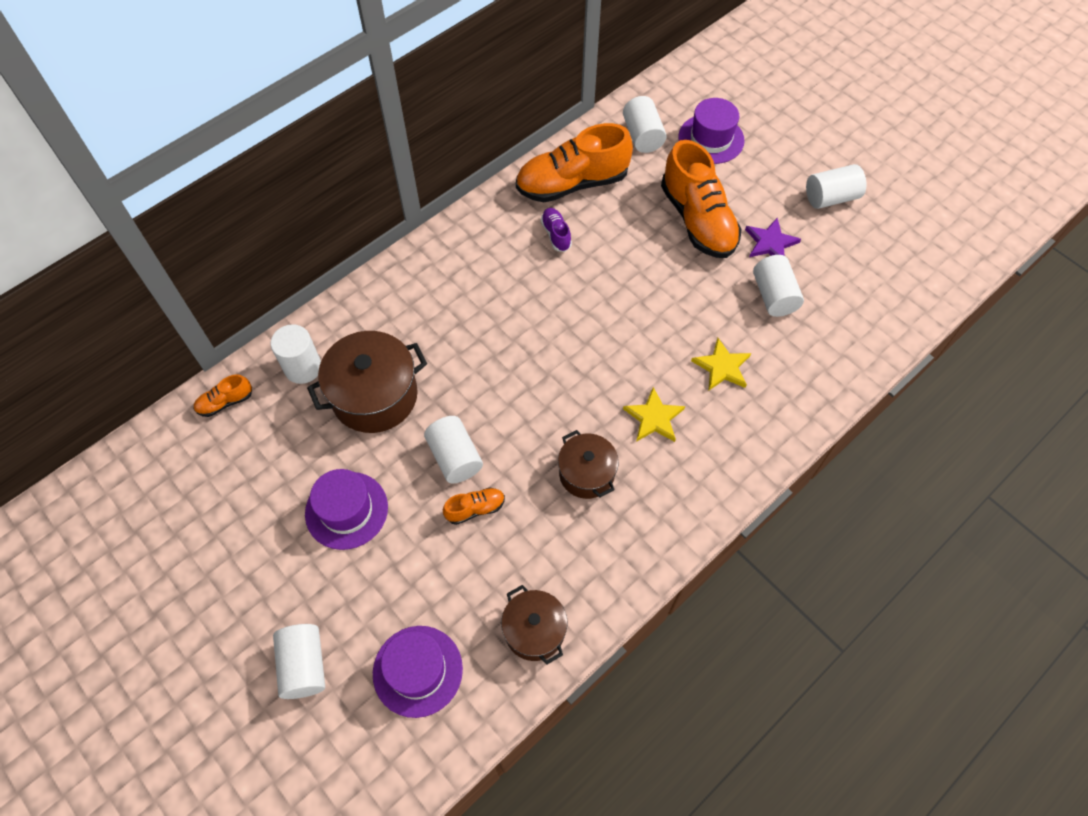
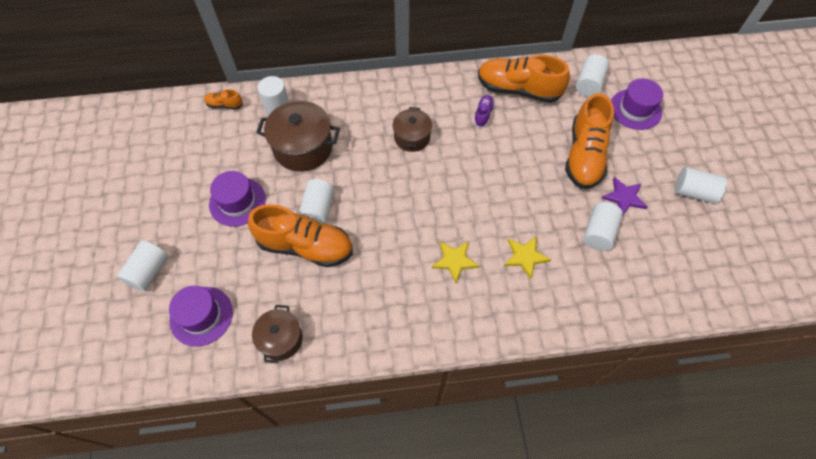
camera: 35 degrees right, 0 degrees up
(475, 509) = (305, 246): orange shoe -> orange shoe, size x2.27
(586, 473) = (386, 268): brown pot -> brown pot (412, 137)

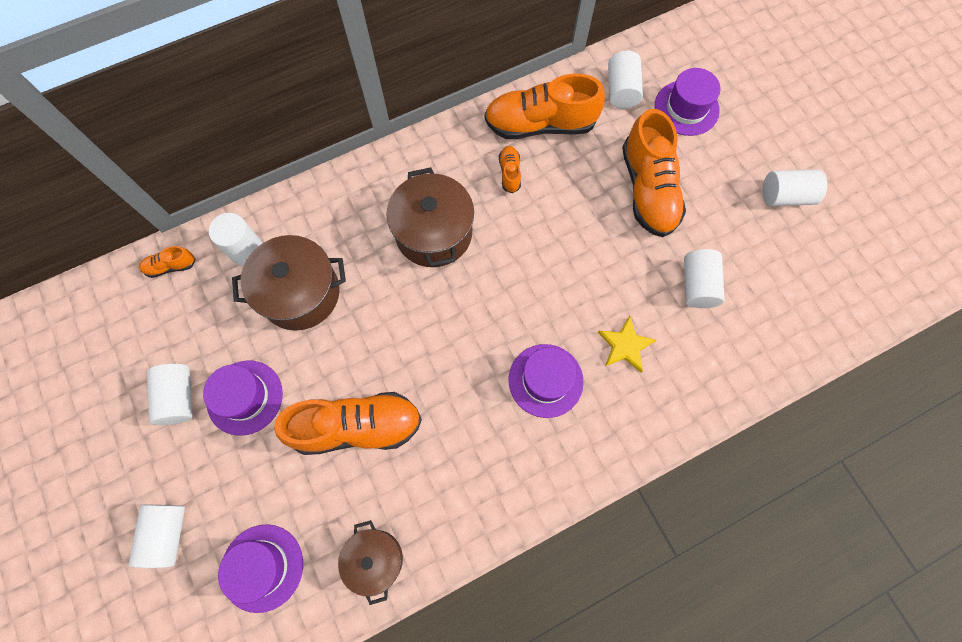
camera: 20 degrees left, 10 degrees up
(318, 209) = (353, 372): white cylinder -> white cylinder (179, 397)
(412, 137) = (433, 233): brown pot -> brown pot, size x1.62
(455, 261) = (545, 380): yellow star -> purple hat
(483, 115) = (510, 173): purple shoe -> orange shoe
(624, 197) = (711, 230): purple star -> none

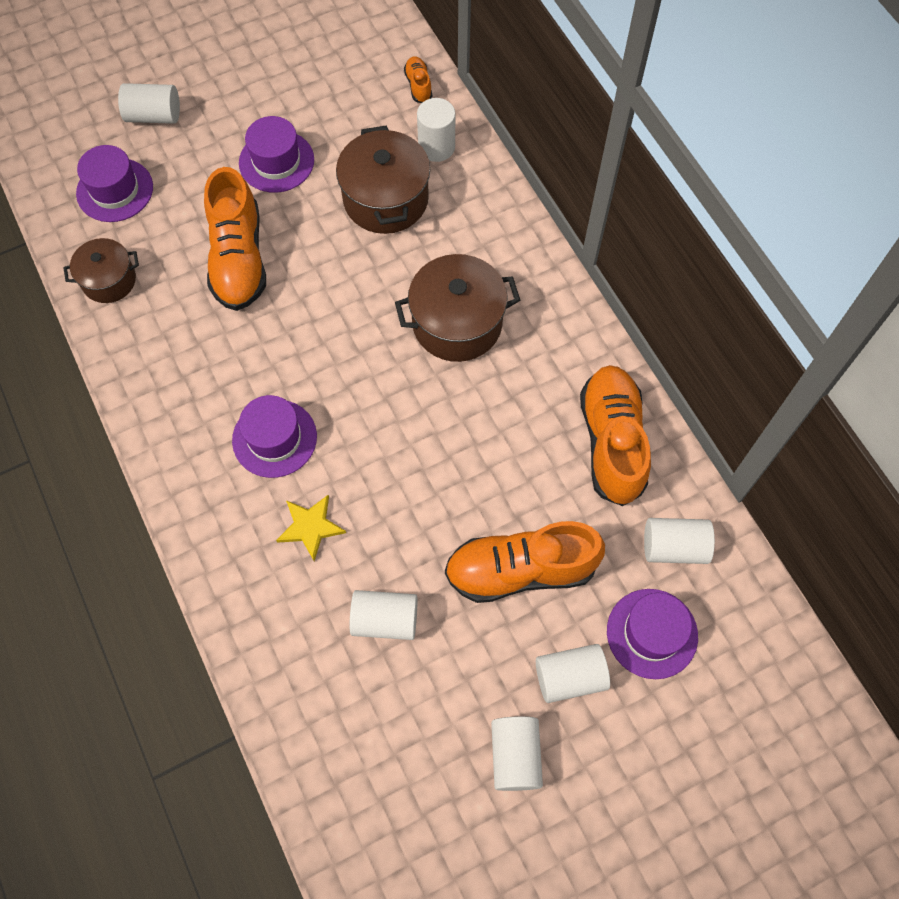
camera: 90 degrees right, 5 degrees down
(179, 397) = (280, 109): white cylinder -> white cylinder (570, 677)
(510, 173) = (539, 405): orange shoe -> none

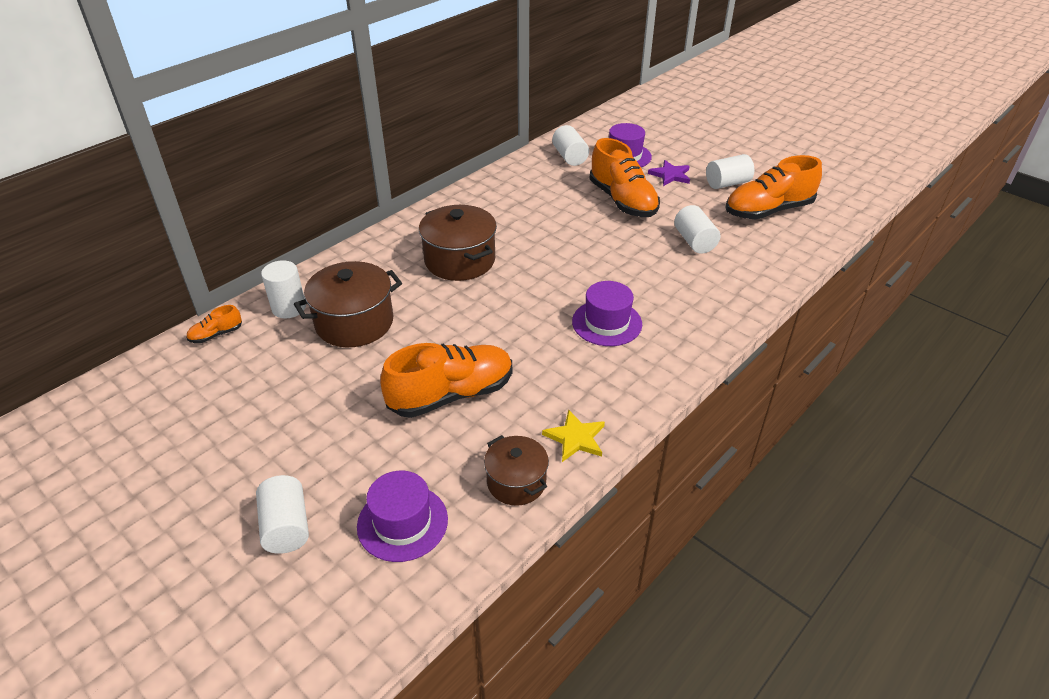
camera: 110 degrees left, 25 degrees down
(276, 161) = (329, 403): purple hat -> none
(310, 527) = (660, 287): yellow star -> yellow star (575, 438)
(570, 677) = (670, 175): white cylinder -> purple star
(612, 442) = (516, 185): orange shoe -> orange shoe (768, 211)

